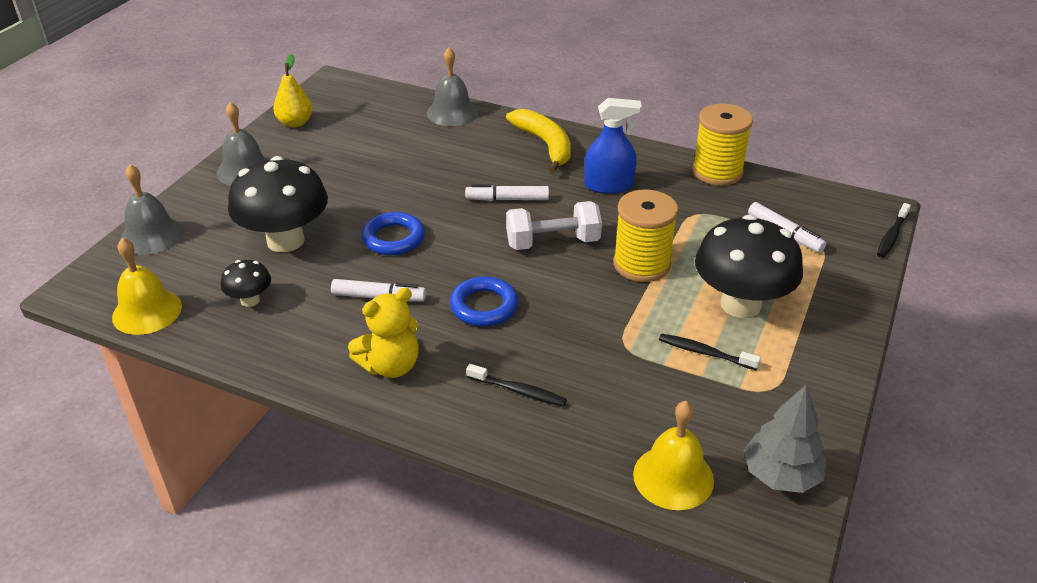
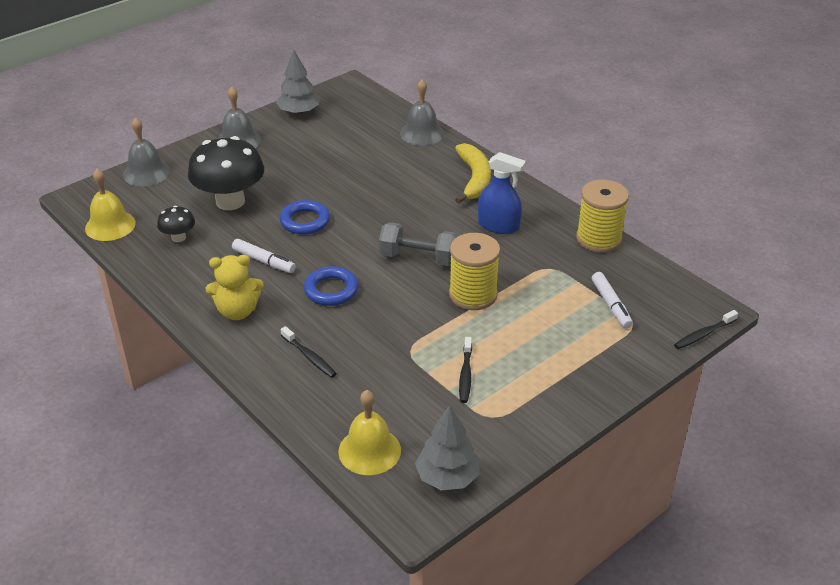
camera: 25 degrees right, 0 degrees up
(295, 123) = (299, 112): yellow pear -> grey tree
(507, 199) = (410, 215): white marker -> none
(553, 242) = (418, 258): white dumbbell -> grey dumbbell
(705, 353) = (465, 375): black toothbrush -> black toothbrush turned 135 degrees counterclockwise
(740, 304) = (525, 348): black mushroom -> none

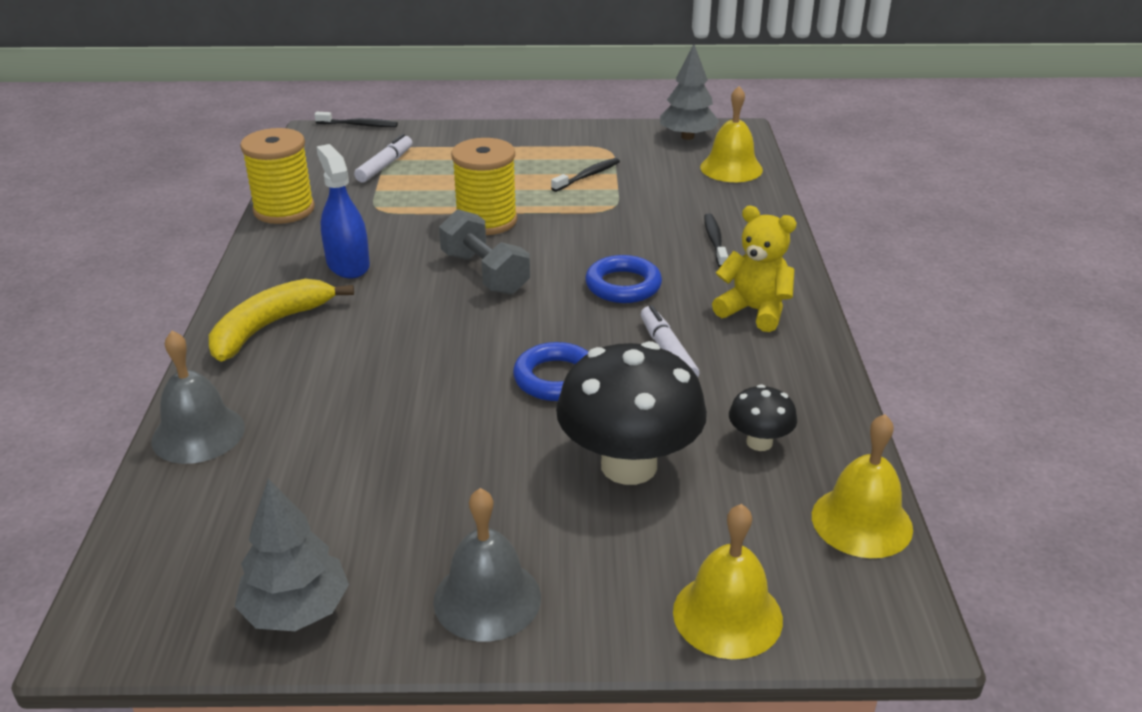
camera: 140 degrees left, 5 degrees down
(146, 173) = (727, 615): grey bell -> yellow bell

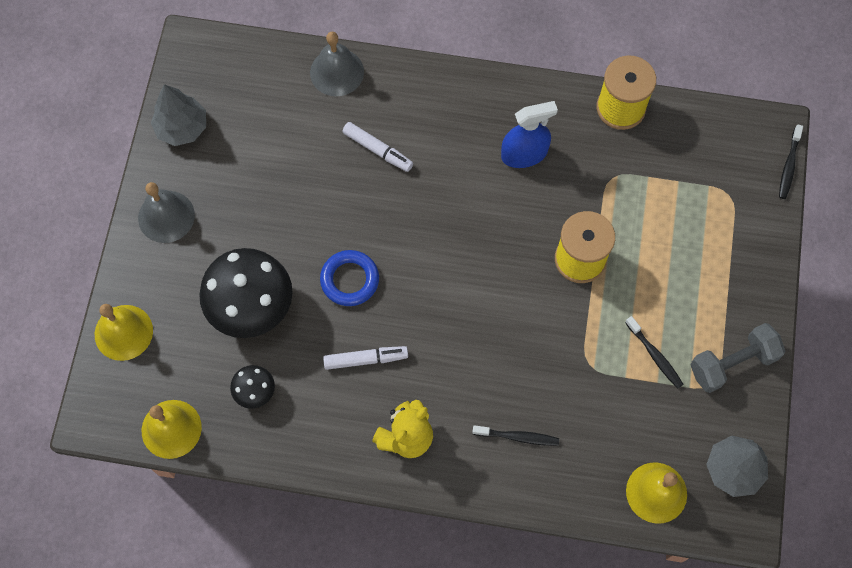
camera: 100 degrees right, 35 degrees up
(269, 327) = (447, 105): yellow banana -> none
(385, 166) = (696, 185): white marker -> white marker (377, 150)
(485, 273) = (495, 249): grey dumbbell -> grey dumbbell (732, 363)
(623, 285) = (459, 347): blue ring -> none

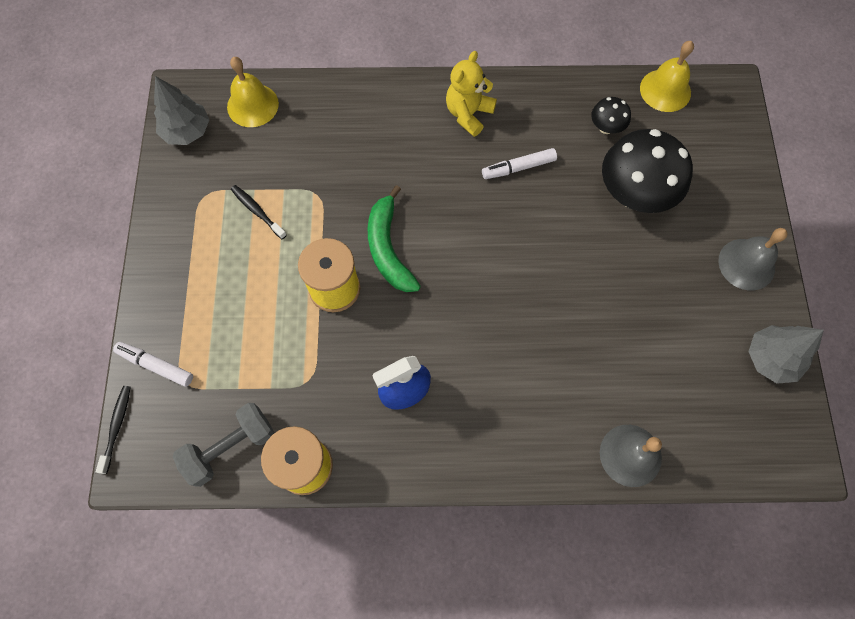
camera: 170 degrees right, 0 degrees up
(123, 332) = (738, 156): yellow bell -> none
(350, 280) = (552, 233): blue ring -> none
(377, 150) = (560, 369): white marker -> white marker (156, 365)
(518, 437) = (373, 128): black toothbrush -> none
(520, 291) = (388, 248): none -> green banana
(732, 363) = (185, 216): grey dumbbell -> grey dumbbell (230, 447)

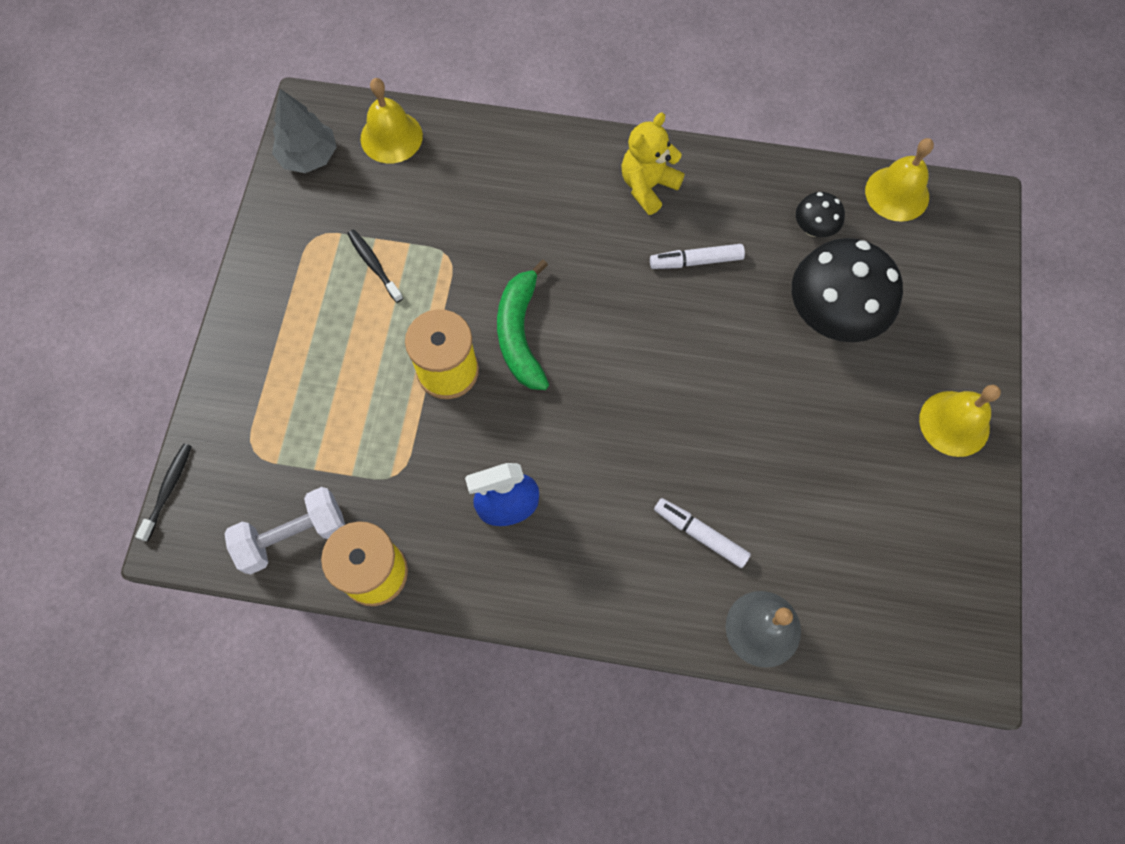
camera: 10 degrees right, 0 degrees up
(156, 365) = (225, 426): white marker -> white marker (700, 534)
(230, 447) = (293, 536): grey dumbbell -> white dumbbell
(746, 264) = (954, 423): grey bell -> yellow bell
(771, 359) = (960, 543): grey tree -> none

